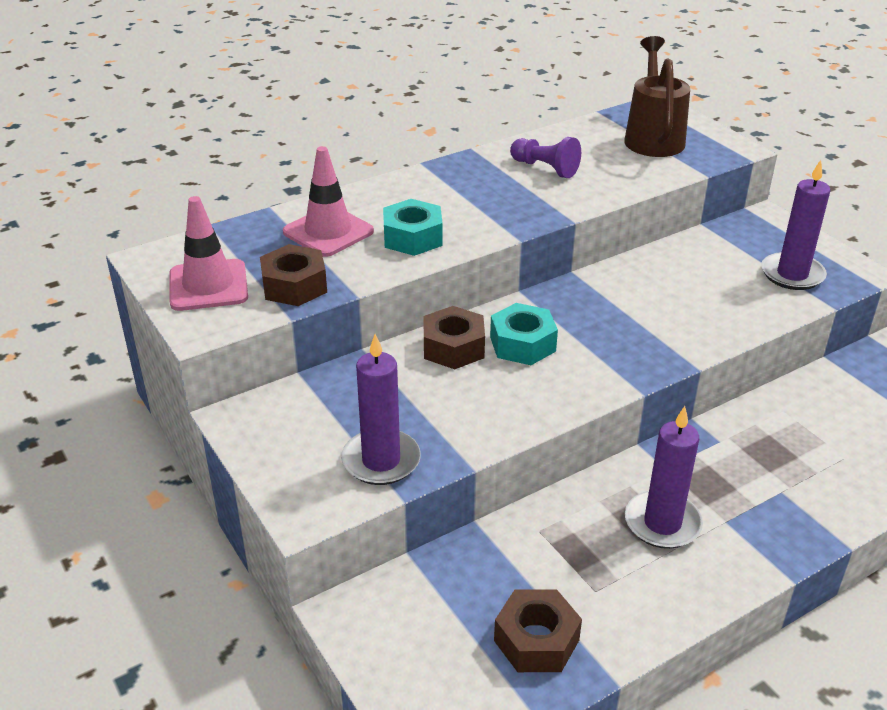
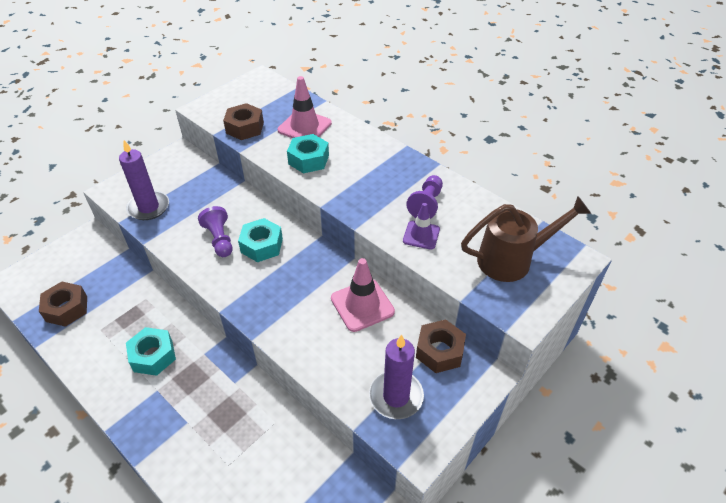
camera: 75 degrees right, 10 degrees up
(208, 286) = (239, 101): pink traffic cone -> pink traffic cone (362, 305)
(453, 347) = (252, 216): brown nut -> brown nut (439, 351)
(495, 383) = (219, 239): none -> purple pawn
(599, 180) = (421, 235): none -> purple traffic cone
(662, 523) = (153, 356): purple candle -> turquoise nut

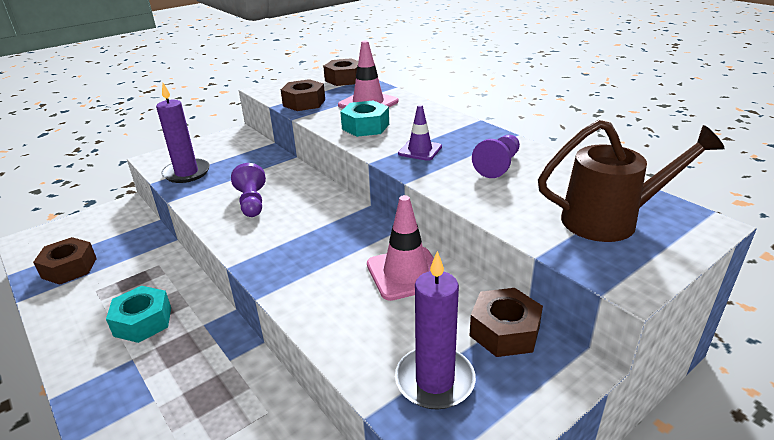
camera: 10 degrees right, 15 degrees down
(261, 245) = (297, 210): turquoise nut -> none
(274, 90) = (344, 79): none -> brown nut
(421, 235) = (488, 192): purple traffic cone -> purple traffic cone (420, 150)

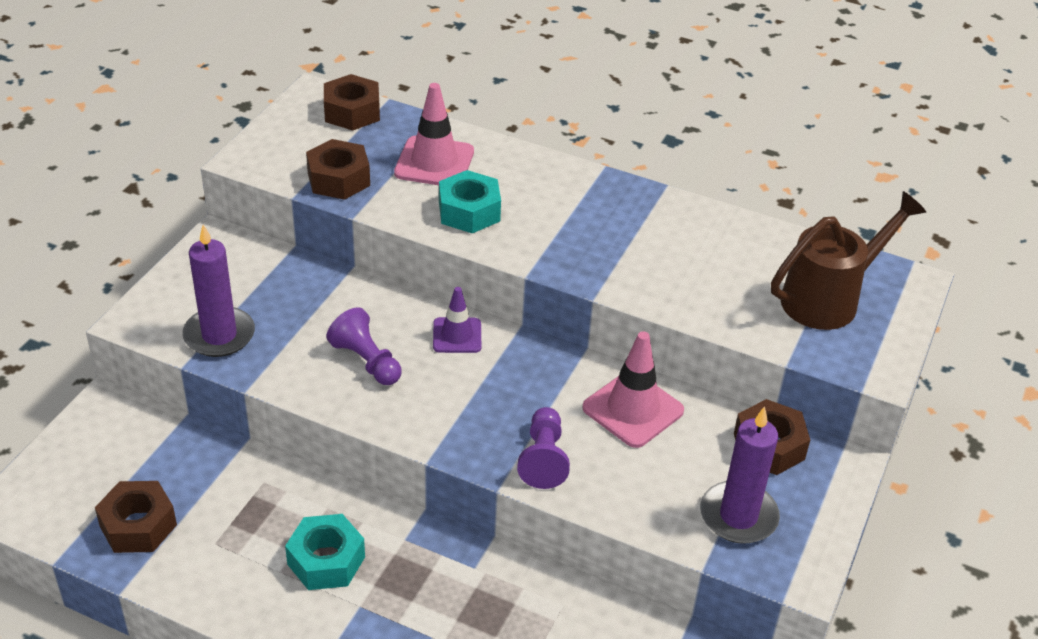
camera: 30 degrees left, 10 degrees up
(420, 150) = (571, 241): purple traffic cone -> purple traffic cone (457, 335)
(498, 165) = (677, 245): purple pawn -> purple pawn (543, 459)

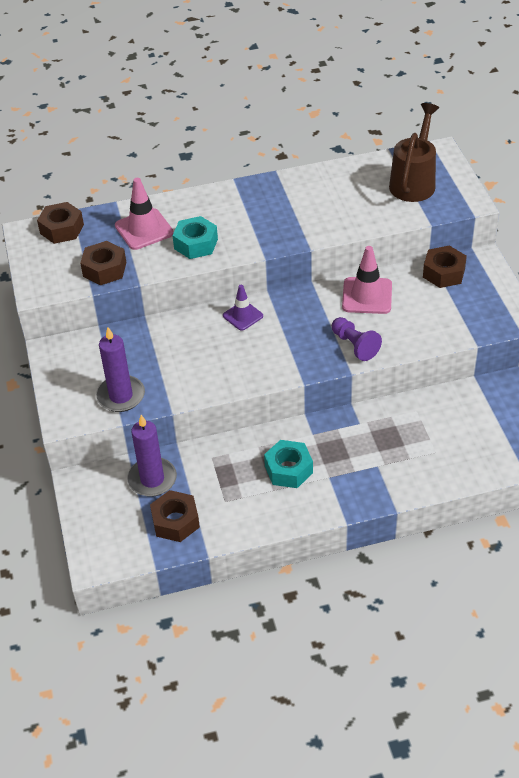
camera: 35 degrees left, 5 degrees up
(366, 361) = (214, 357): purple pawn -> none
(738, 516) = (466, 312): purple candle -> purple candle (152, 479)

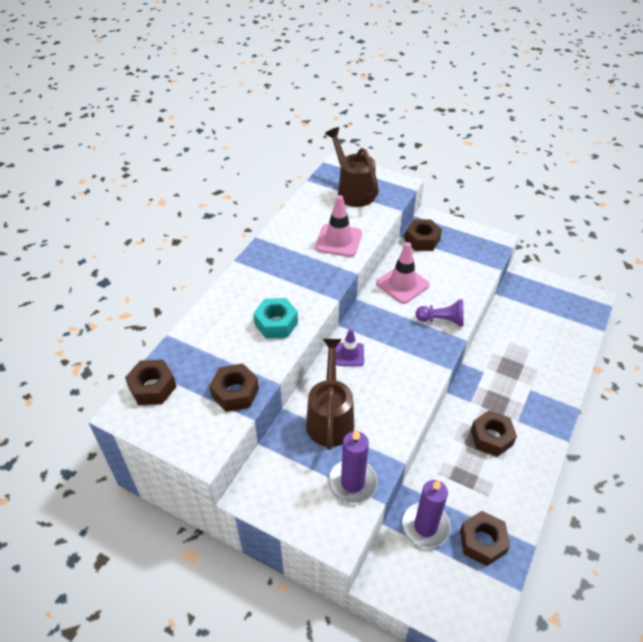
camera: 50 degrees left, 0 degrees up
(144, 229) = (222, 340): pink traffic cone -> pink traffic cone (338, 240)
(165, 346) = (330, 418): none -> brown watering can
(288, 469) = (491, 437): turquoise nut -> brown nut

